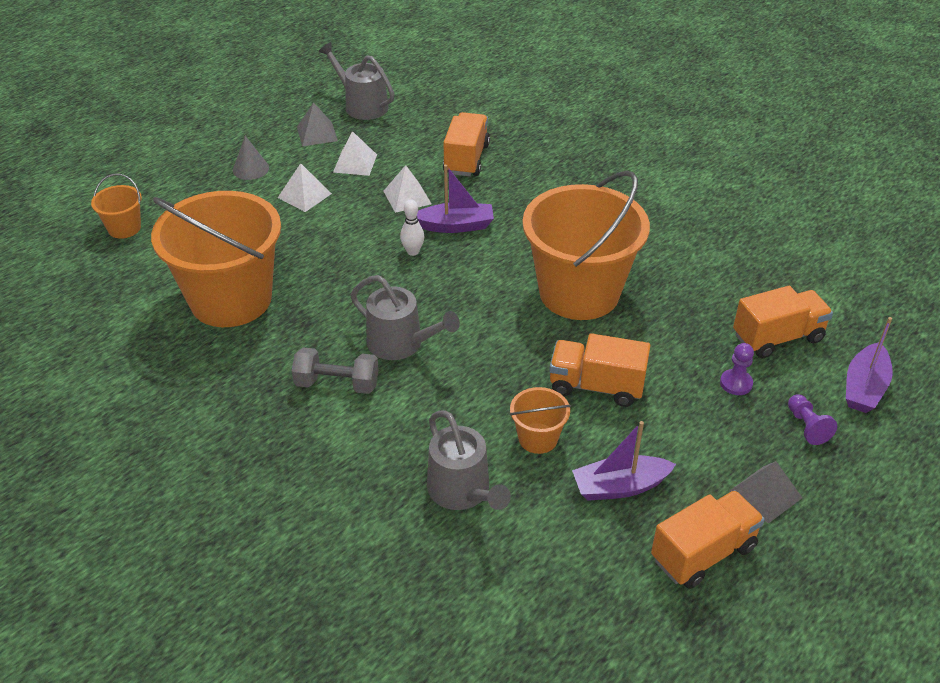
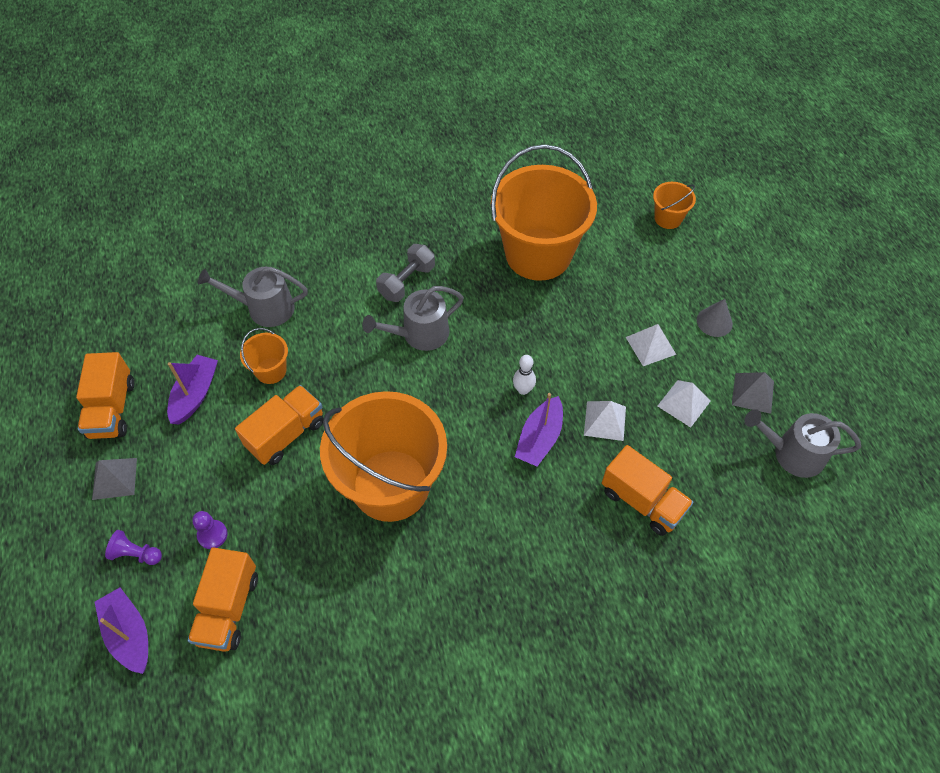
camera: 120 degrees right, 15 degrees up
(362, 105) = (792, 453): grey watering can -> grey watering can turned 150 degrees counterclockwise

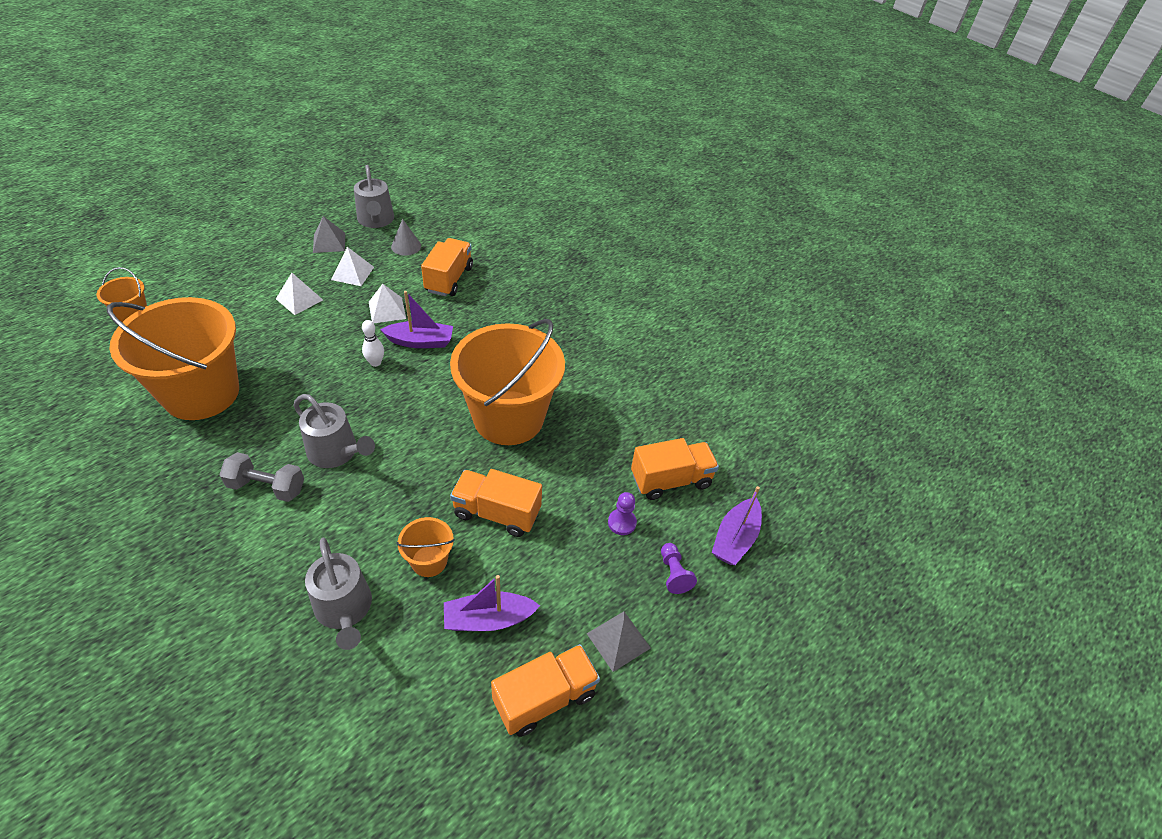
camera: 120 degrees left, 10 degrees down
(714, 322) = (261, 269): grey cone -> grey cone (406, 246)

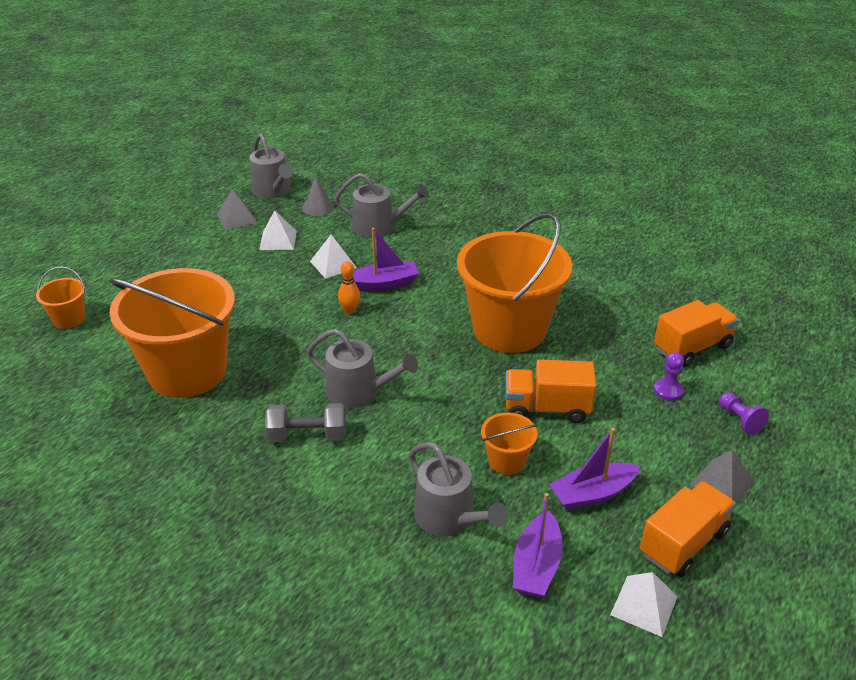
camera: 10 degrees left, 10 degrees down
(299, 299) = (237, 272): white pyramid -> white pyramid (644, 605)
(375, 363) = (350, 310): white bowling pin -> orange bowling pin
(449, 279) = (379, 227): orange truck -> grey watering can
(735, 539) = (777, 381): purple boat -> purple boat (536, 566)

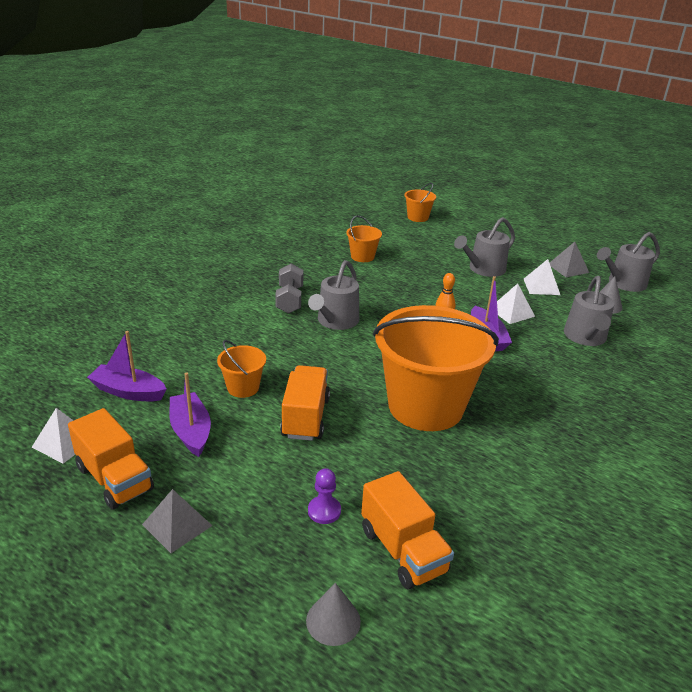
camera: 90 degrees right, 5 degrees down
(187, 371) = (362, 256): orange bucket -> orange bucket, size x0.43
(449, 518) = (190, 355): grey watering can -> grey watering can (483, 269)
(739, 420) = (268, 565): purple pawn -> none
(772, 382) = (333, 621): none -> grey cone

